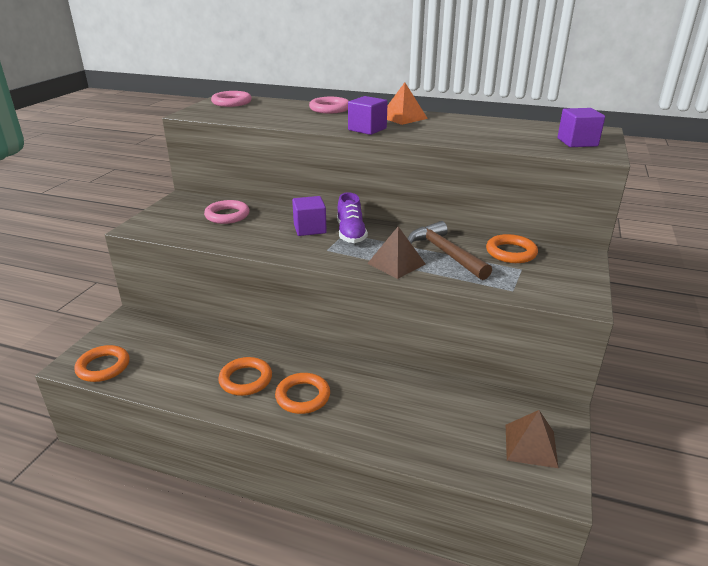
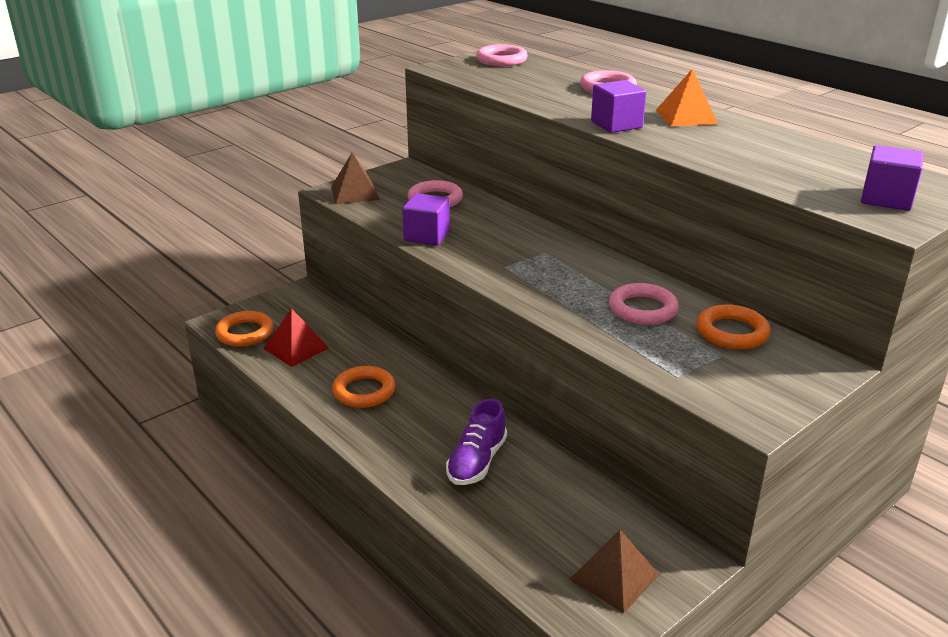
camera: 30 degrees right, 0 degrees up
(160, 364) = (296, 348): none -> red pyramid
(303, 396) = (406, 429): orange ring -> none
(310, 229) = (510, 237): purple cube -> purple cube (427, 236)
(351, 233) = (552, 255): purple shoe -> purple shoe (477, 462)
(396, 263) = (567, 304): brown pyramid -> brown pyramid (355, 193)
(445, 253) = (643, 309): brown hammer -> pink ring

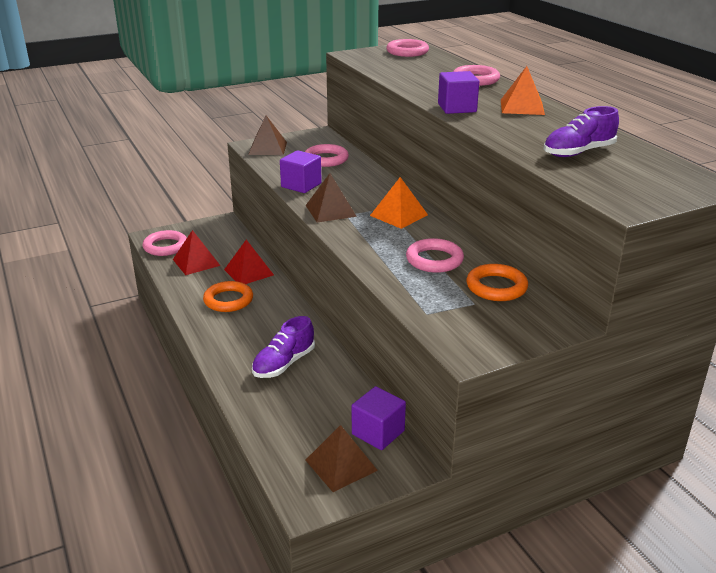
camera: 15 degrees right, 0 degrees up
(245, 333) = (165, 246): orange ring -> pink ring
(369, 351) = (248, 272): none -> red pyramid
(483, 264) = (330, 210): none -> brown pyramid
(566, 259) = (399, 215): none -> orange pyramid
(791, 165) = (578, 152): none -> purple shoe
(886, 199) = (638, 187): purple cube -> purple cube (378, 432)

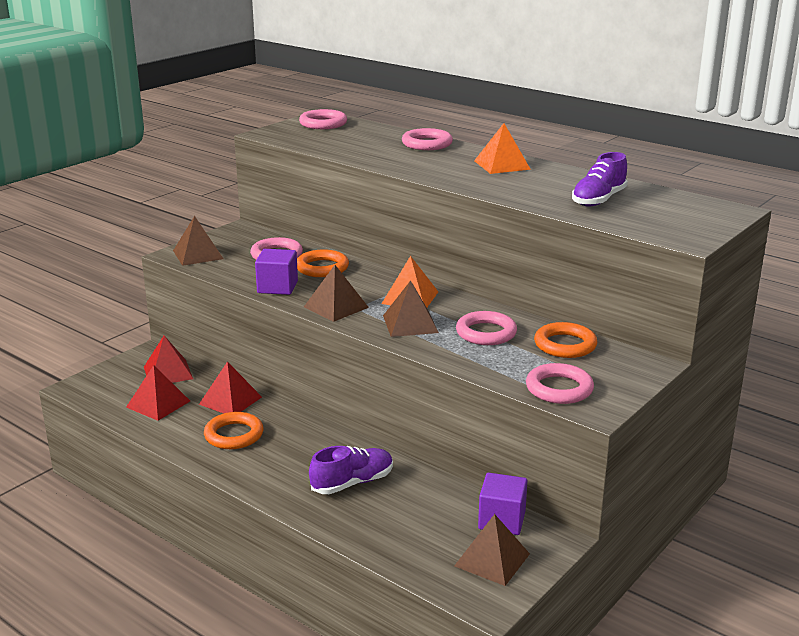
camera: 25 degrees left, 5 degrees down
(165, 246) = (103, 395): pink ring -> pink ring (559, 389)
(223, 240) = (168, 372): none -> red pyramid
(284, 364) = (352, 483): purple shoe -> purple shoe turned 135 degrees counterclockwise
(351, 176) = (322, 268): none -> orange ring
(377, 237) = (410, 324): none -> brown pyramid
(457, 108) = (442, 175): purple cube -> none

